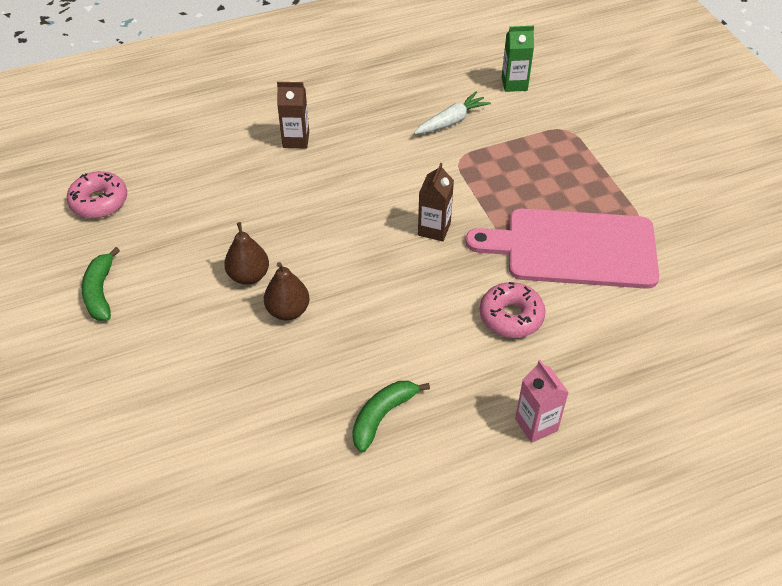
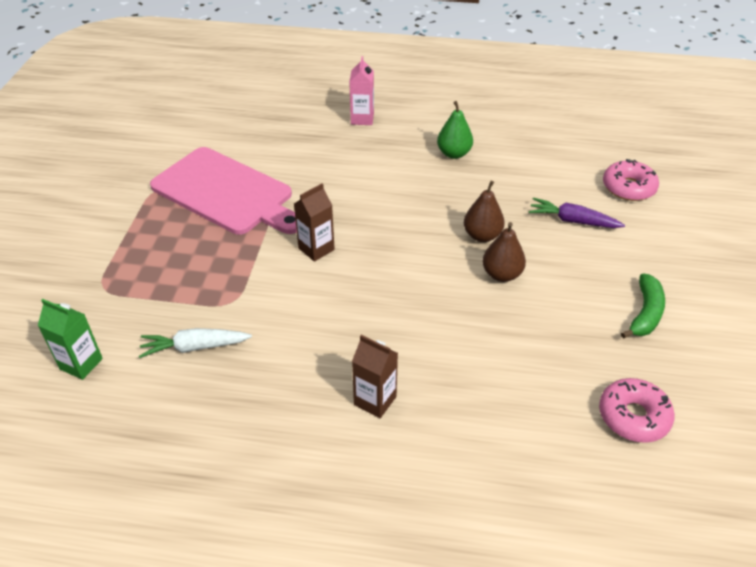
camera: 150 degrees left, 5 degrees down
(198, 373) = (573, 221): none -> purple carrot
(382, 416) = (454, 153): green banana -> green pear
(511, 316) = (319, 171): pink donut -> pink donut (628, 188)

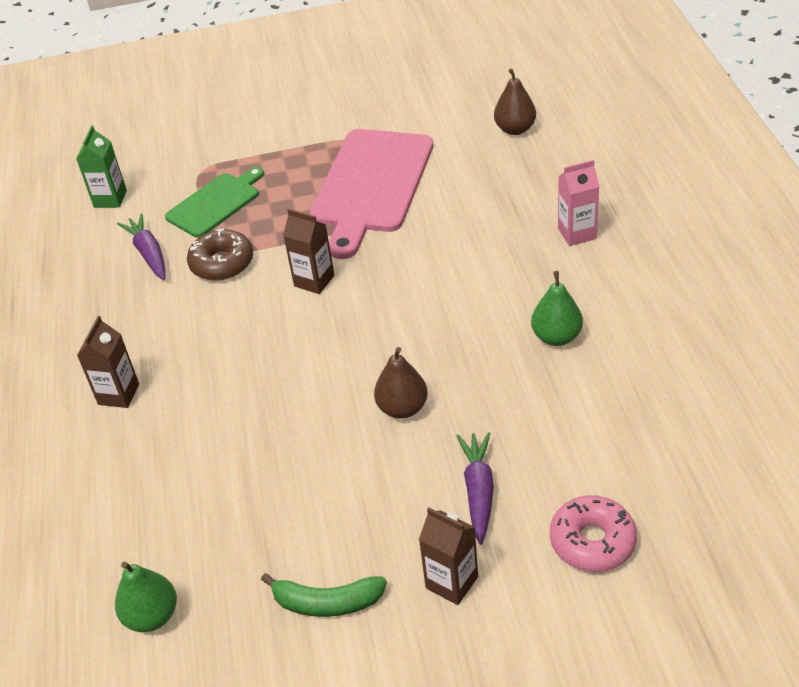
camera: 75 degrees right, 0 degrees up
(162, 287) = (215, 203): none -> green cutting board
(195, 347) = (149, 253): white carrot -> purple carrot
(250, 299) = (222, 263): none -> brown donut
(501, 274) = (340, 444): brown pear -> brown pear (515, 129)
(633, 416) = (152, 616): pink donut -> green pear
(643, 251) = (451, 582): none -> brown carton

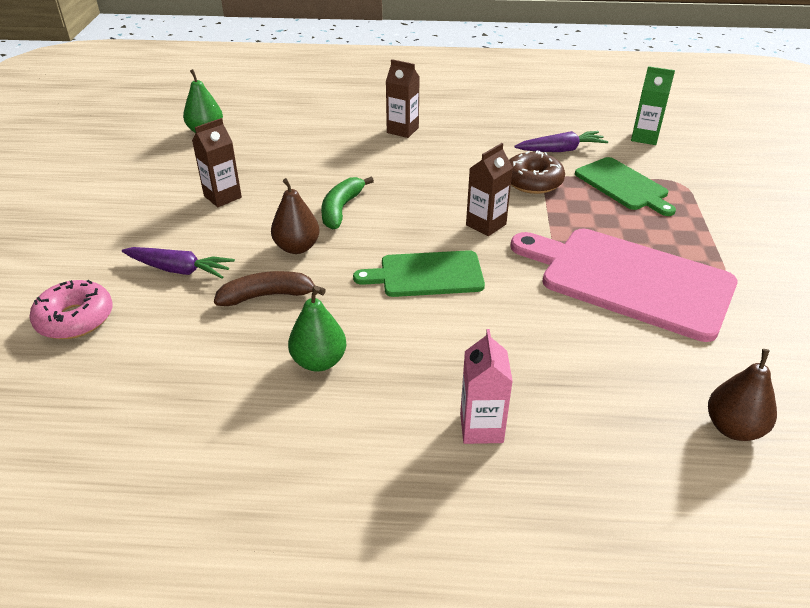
camera: 100 degrees right, 5 degrees down
(327, 602) = (152, 189): green banana -> green banana (341, 209)
(411, 302) = (426, 274): none -> green cutting board
(451, 582) = (114, 241): brown carton -> brown carton (222, 197)
(488, 402) = (267, 296): none -> brown banana

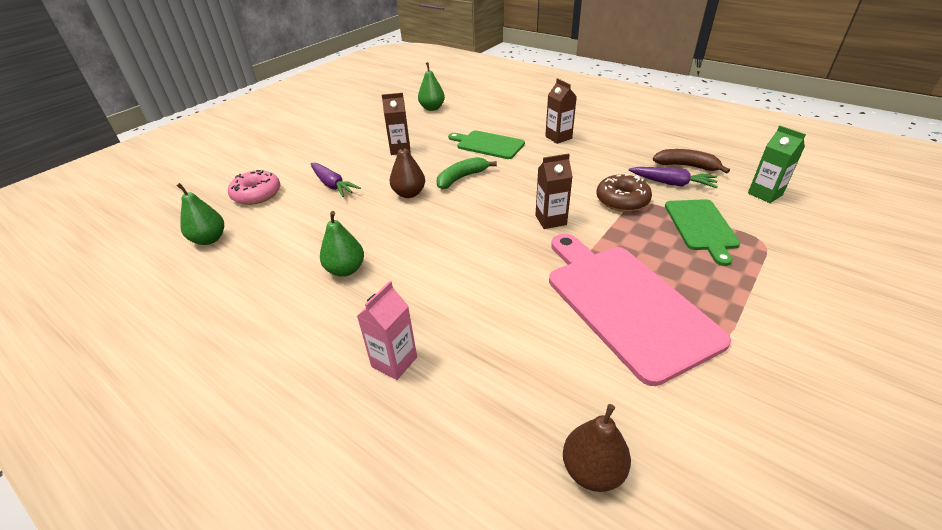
camera: 35 degrees right, 0 degrees up
(75, 402) = (209, 239): none -> green pear
(267, 296) = (361, 217): brown banana -> brown banana (686, 166)
(426, 274) = (471, 240): green cutting board -> green cutting board (488, 144)

